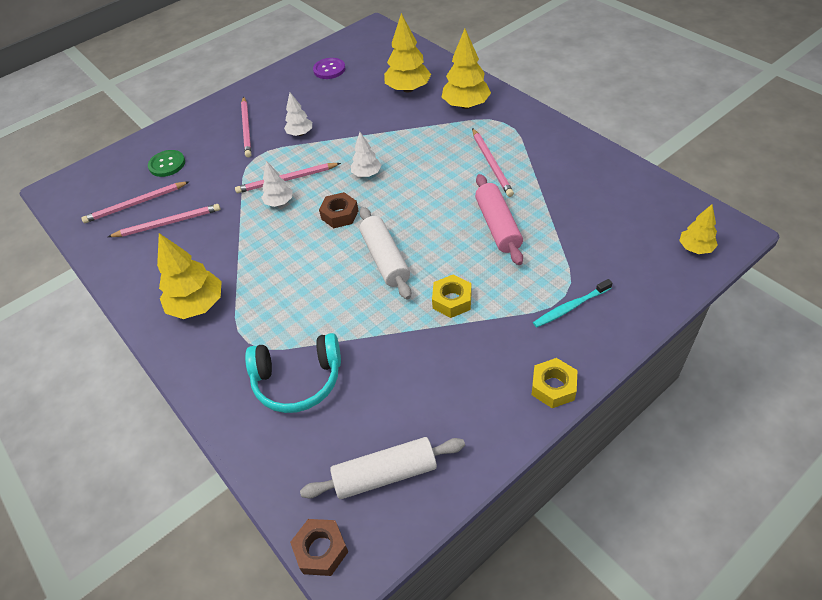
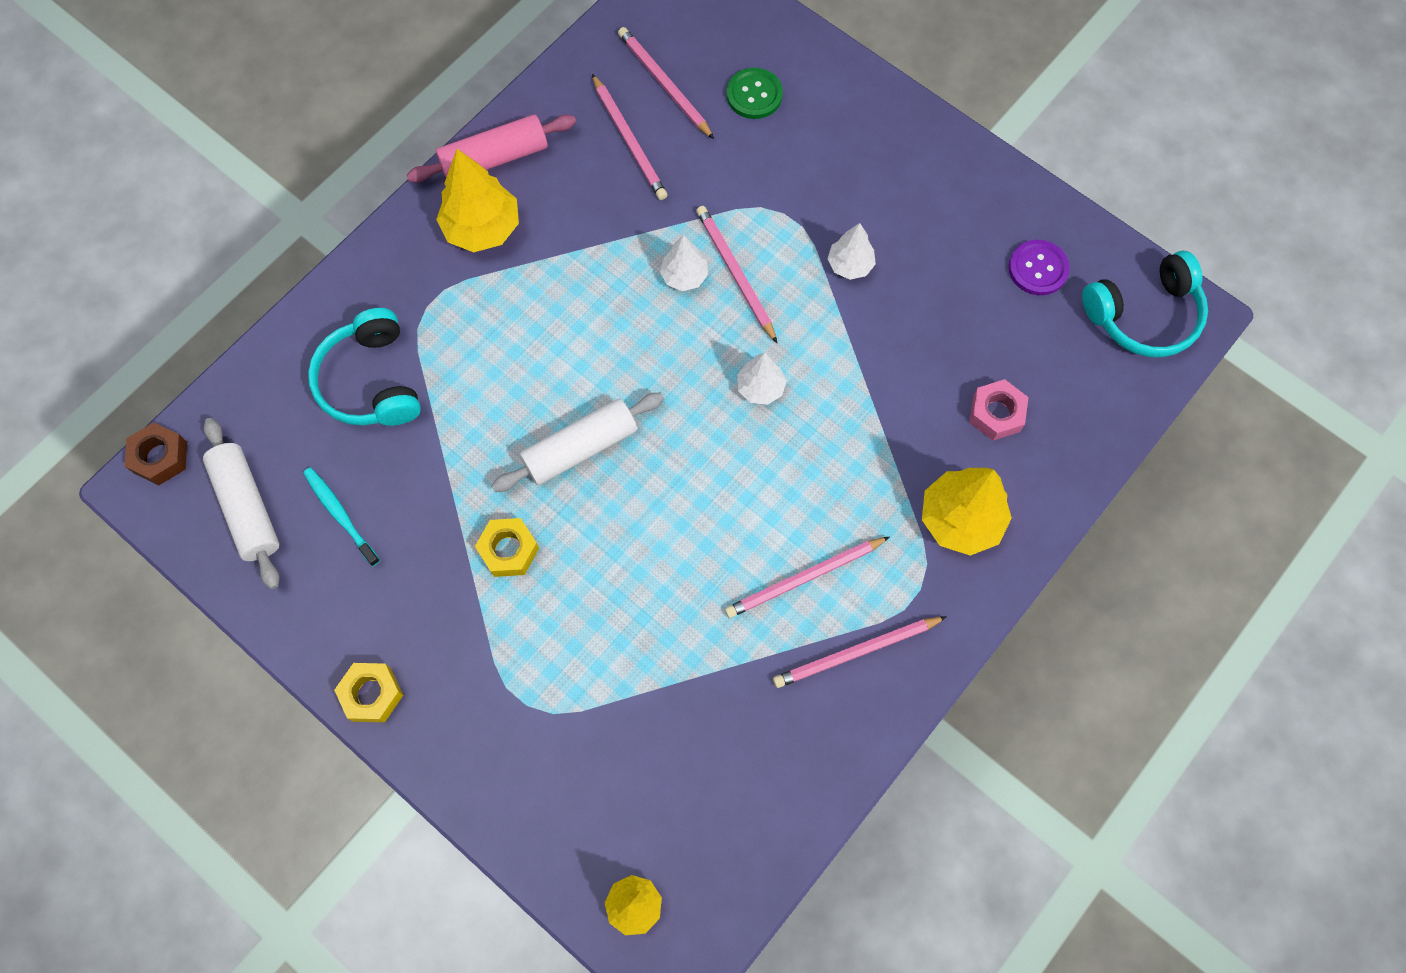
camera: 75 degrees right, 20 degrees up
(247, 128) = (853, 181): pink pencil -> pink pencil (856, 652)
(340, 215) = (665, 367): brown nut -> none
(367, 40) = (1144, 315): none -> turquoise headphones
(408, 89) = (996, 414): yellow tree -> pink nut
(498, 226) = (660, 600): pink rolling pin -> pink rolling pin (494, 158)
(570, 307) = (505, 713): turquoise toothbrush -> turquoise toothbrush (340, 514)

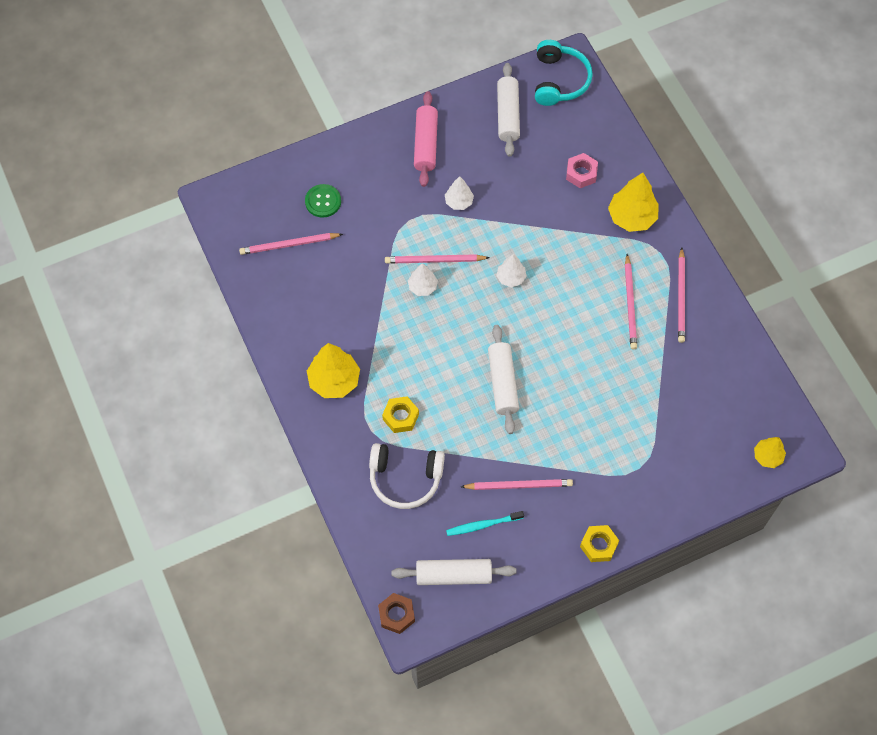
camera: 65 degrees left, 5 degrees down
(371, 381) = (405, 479): turquoise headphones -> white headphones
(494, 158) = (289, 356): pink rolling pin -> pink rolling pin (426, 144)
(508, 550) = (546, 443): yellow nut -> yellow nut (400, 417)
(629, 140) = (317, 279): pink pencil -> pink pencil (519, 485)
(1038, 269) = (508, 115): purple button -> white rolling pin

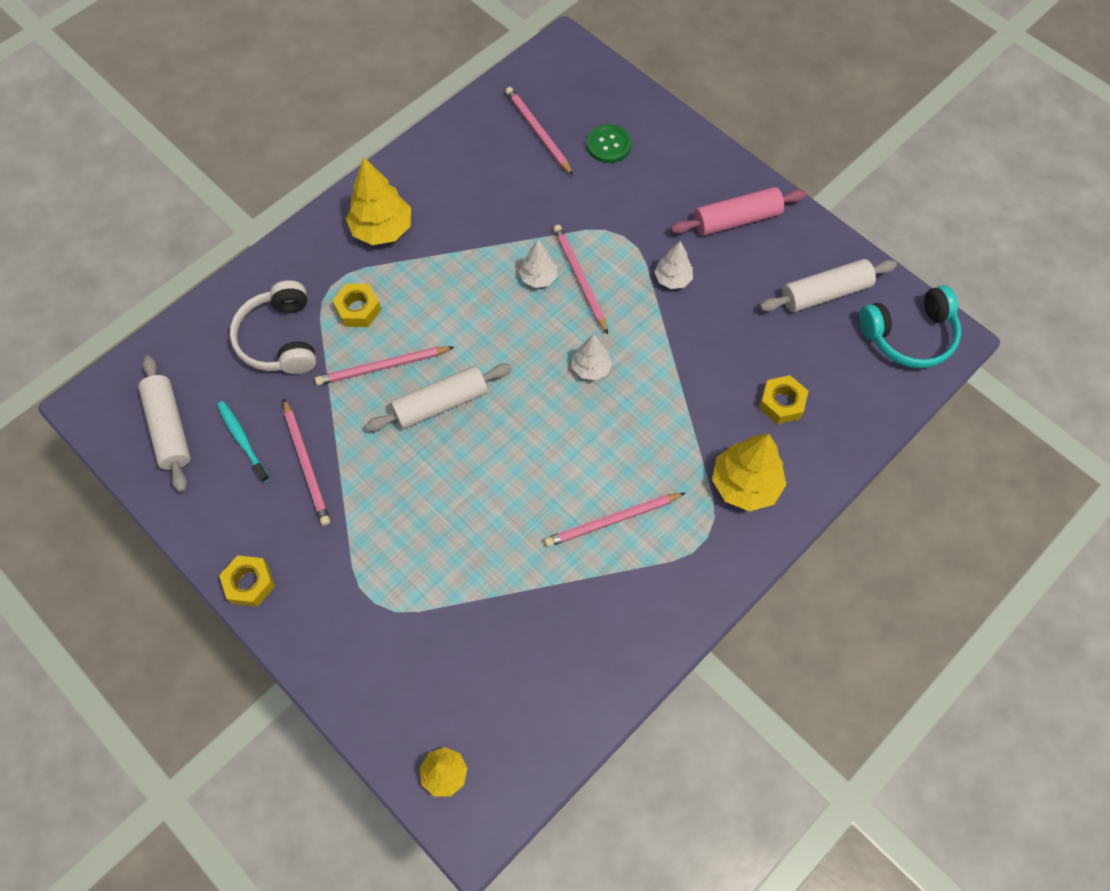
camera: 70 degrees right, 0 degrees up
(396, 615) = (106, 384): brown nut -> none
(581, 173) = (781, 403): pink nut -> yellow nut
(681, 297) = (649, 584): pink pencil -> pink pencil (382, 367)

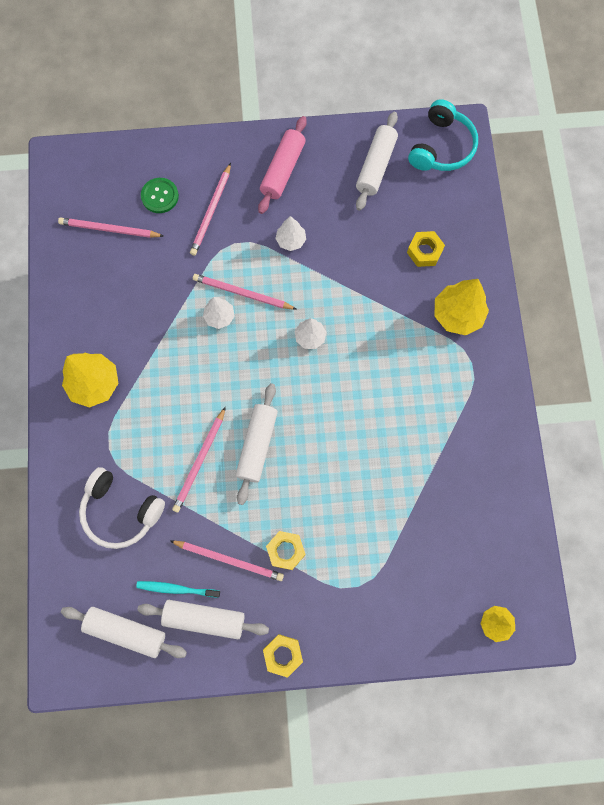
camera: 50 degrees left, 10 degrees up
(232, 486) = (204, 618): none -> white rolling pin
(358, 309) = (143, 444): yellow nut -> yellow nut (286, 550)
(612, 521) = (419, 406): pink pencil -> pink pencil (211, 212)

